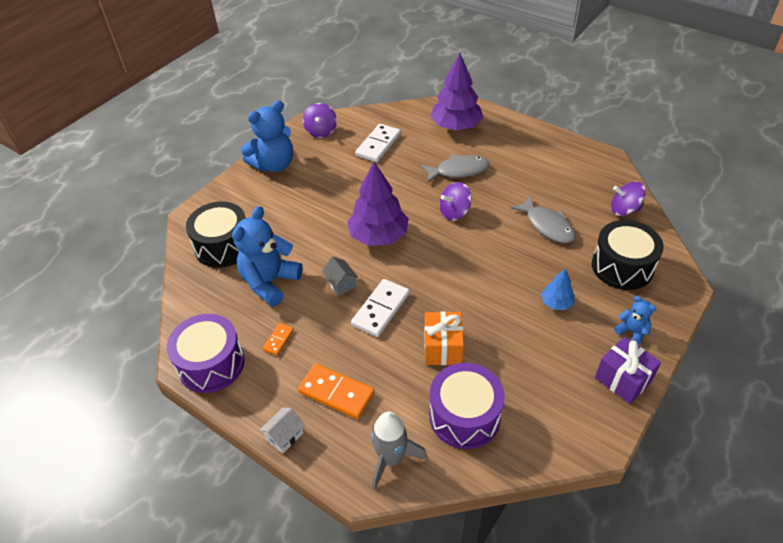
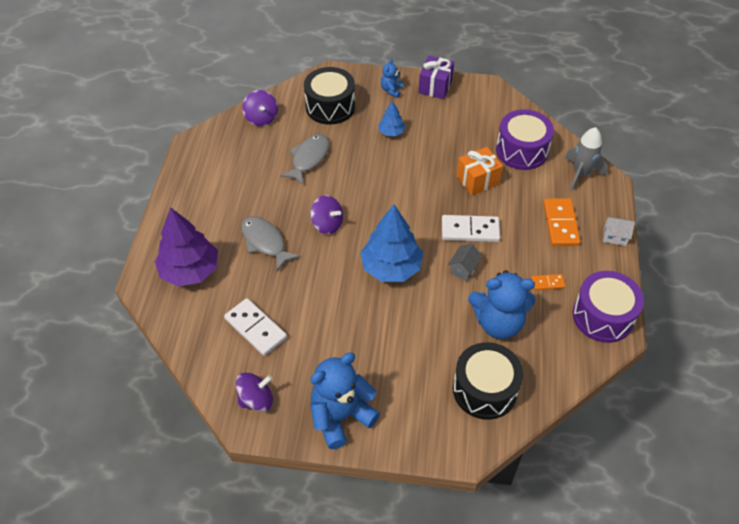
camera: 120 degrees left, 5 degrees up
(274, 164) = (341, 416): blue teddy bear -> blue teddy bear turned 60 degrees counterclockwise
(378, 145) = (255, 328): white domino -> white domino turned 45 degrees clockwise
(378, 236) = (391, 267): purple tree -> blue tree

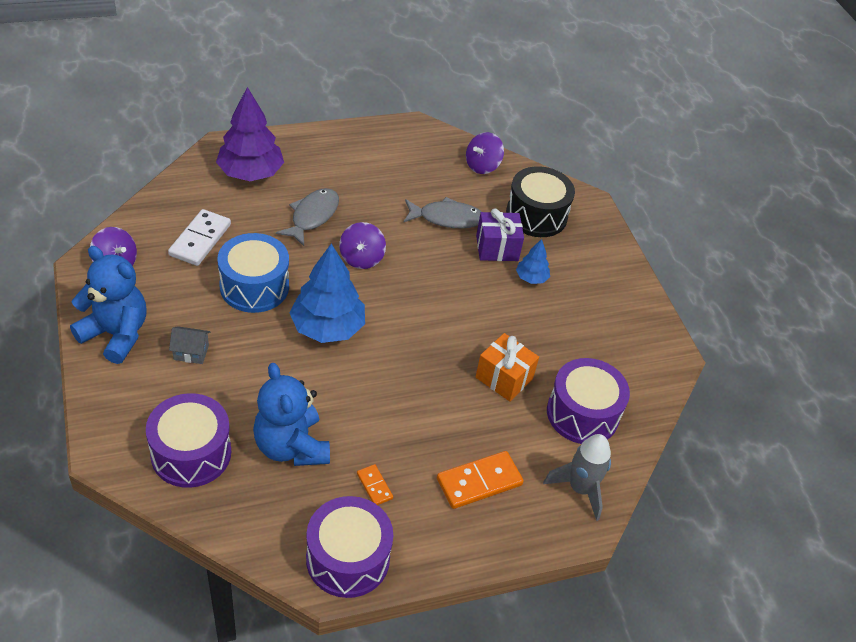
camera: 60 degrees right, 5 degrees down
(327, 303) = (254, 286): none -> blue drum
(391, 90) = (600, 261): blue teddy bear -> none
(435, 86) = (635, 301): purple gift -> purple gift (497, 248)
(463, 269) = (356, 395): grey house -> grey house (191, 352)
(470, 230) = (419, 388): white domino -> none
(484, 389) = (191, 453): black drum -> purple drum
(614, 236) = (490, 549): white house -> none

